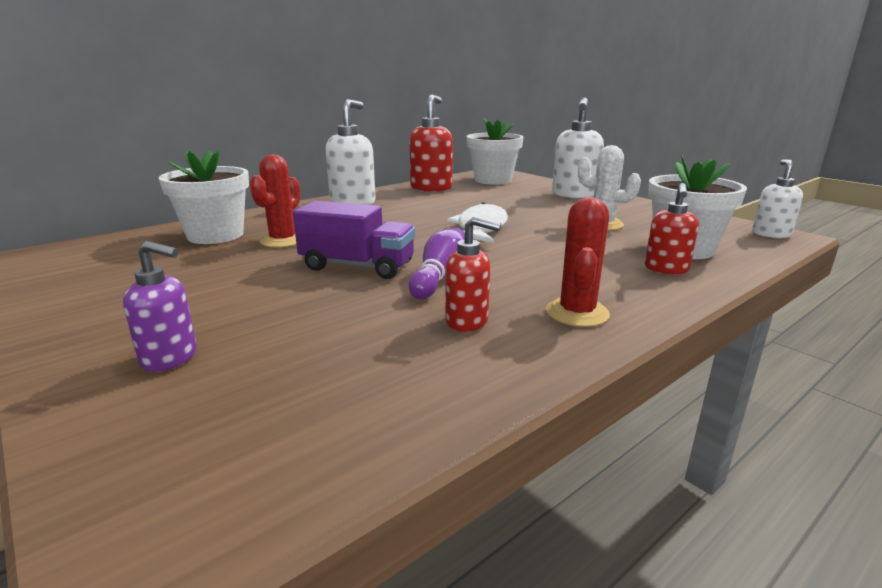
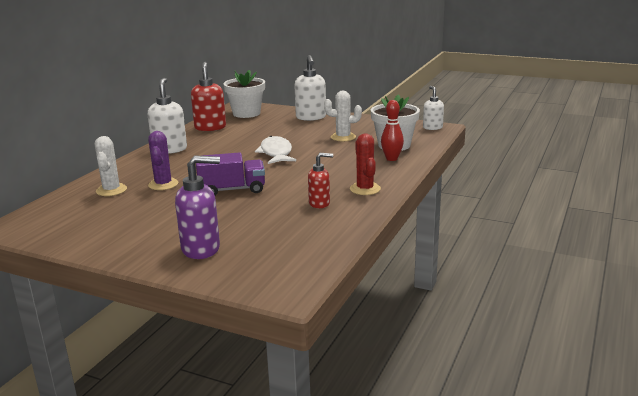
camera: 25 degrees left, 0 degrees up
(170, 358) = (201, 249): purple soap dispenser -> purple soap dispenser, size x1.61
(215, 235) = (111, 190): white flower pot -> white cactus
(283, 240) = (163, 184): red cactus -> purple cactus
(440, 277) = (284, 186): purple bowling pin -> none
(666, 269) = (391, 159): red soap dispenser -> red bowling pin

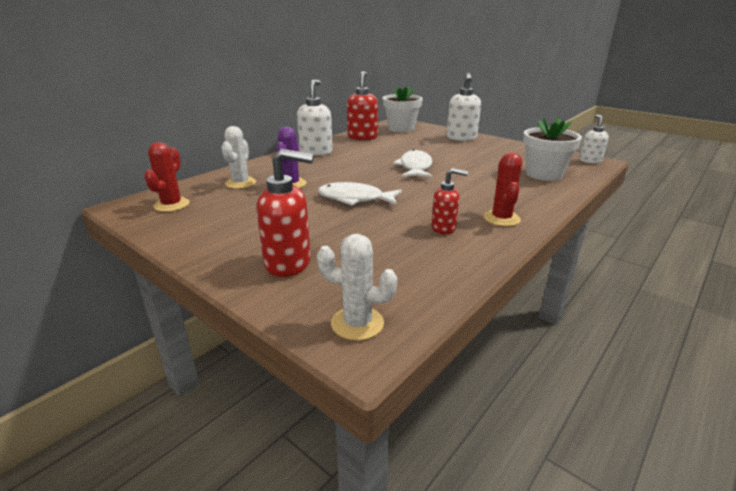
camera: 15 degrees right, 5 degrees up
(56, 219) = (172, 205): none -> red cactus
(201, 249) = (289, 263): purple soap dispenser -> red soap dispenser
(232, 190) = (355, 199): purple truck -> white fish
(343, 137) = (489, 160): white cactus -> white cactus (357, 323)
(391, 159) = (539, 188): red bowling pin -> none

